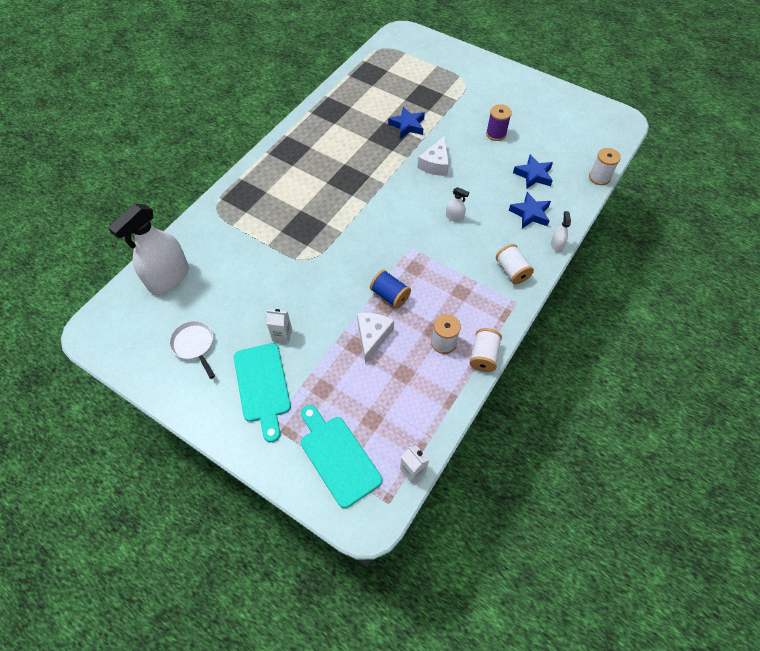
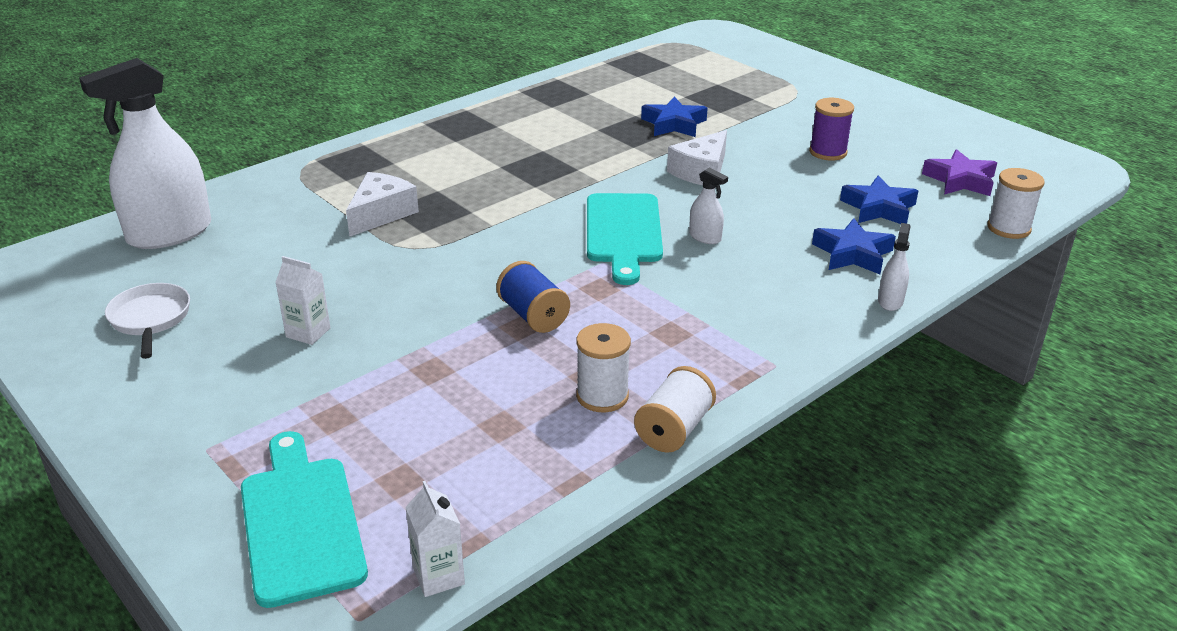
camera: 15 degrees right, 25 degrees down
(262, 386) = (228, 393): turquoise cutting board -> turquoise cutting board (623, 232)
(372, 337) = (470, 364): white cheese -> white cheese (381, 214)
(512, 271) = (785, 321): white spool -> none
(568, 144) = (960, 180): none -> purple star

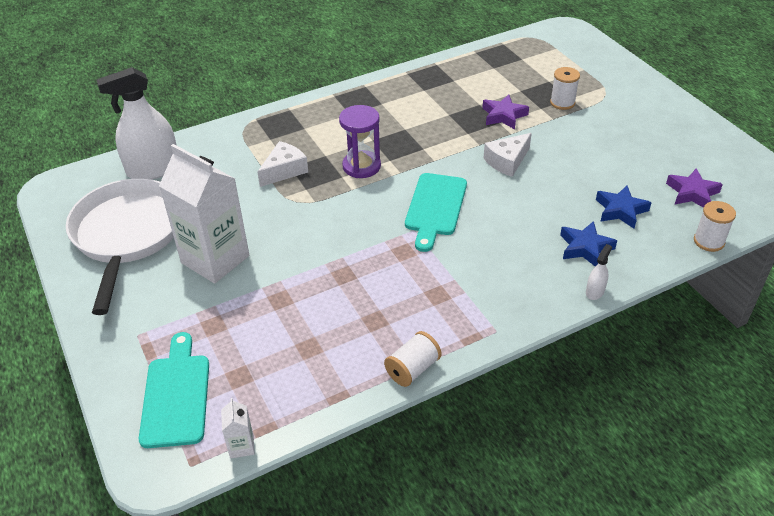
camera: 15 degrees right, 10 degrees up
(150, 319) = (128, 235): white pan -> white pan, size x2.31
(308, 332) = (215, 259): white carton -> white carton, size x2.47
(496, 197) = (361, 166): none -> purple hourglass
(533, 315) = (354, 267): blue spool -> none
(602, 396) = (377, 336): white spool -> white spool (562, 103)
(674, 124) = (503, 116): blue star -> purple star
(705, 237) = (488, 219): white spray bottle -> none
(828, 152) = (604, 155): purple spool -> none

